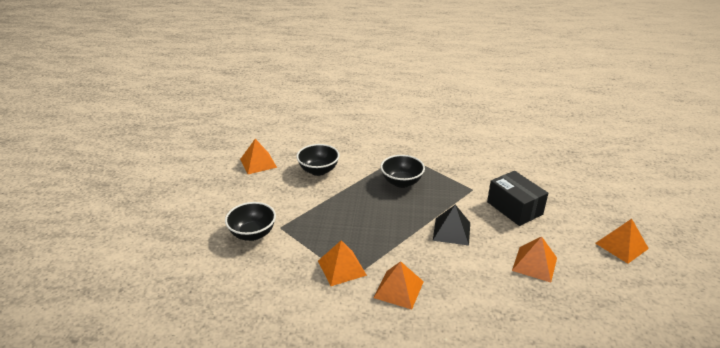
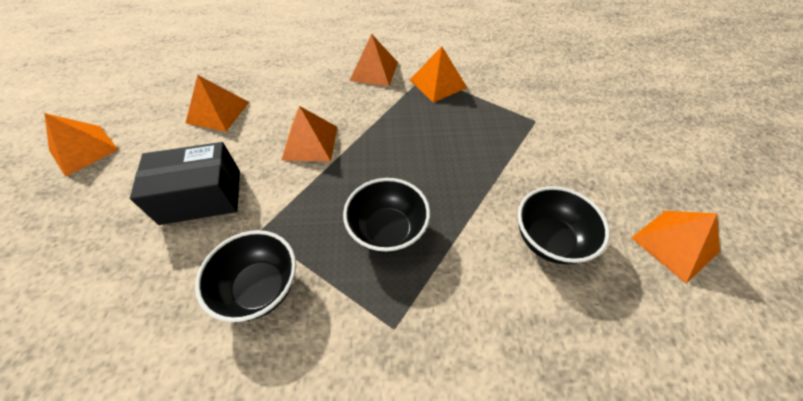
camera: 170 degrees right, 20 degrees up
(252, 234) = (561, 108): black bowl -> black bowl (260, 288)
(451, 231) = (310, 142): black pyramid -> orange pyramid
(514, 208) = (201, 197): black box -> black box turned 60 degrees counterclockwise

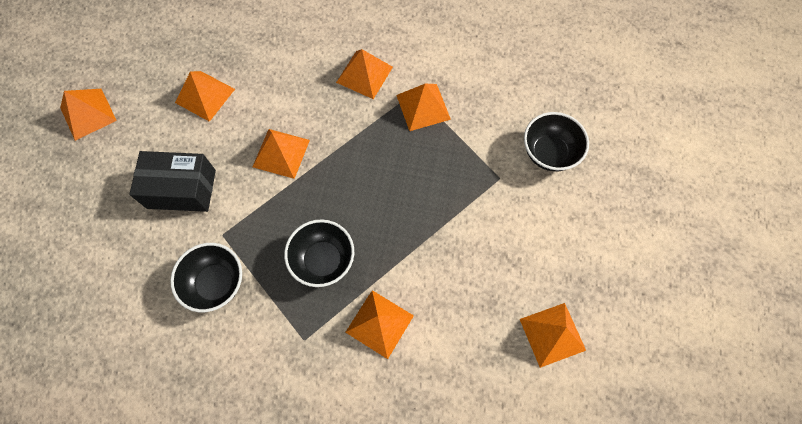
camera: 15 degrees right, 15 degrees up
(480, 283) = (379, 323): none -> orange pyramid
(549, 240) = (450, 303): black bowl -> black bowl (549, 153)

